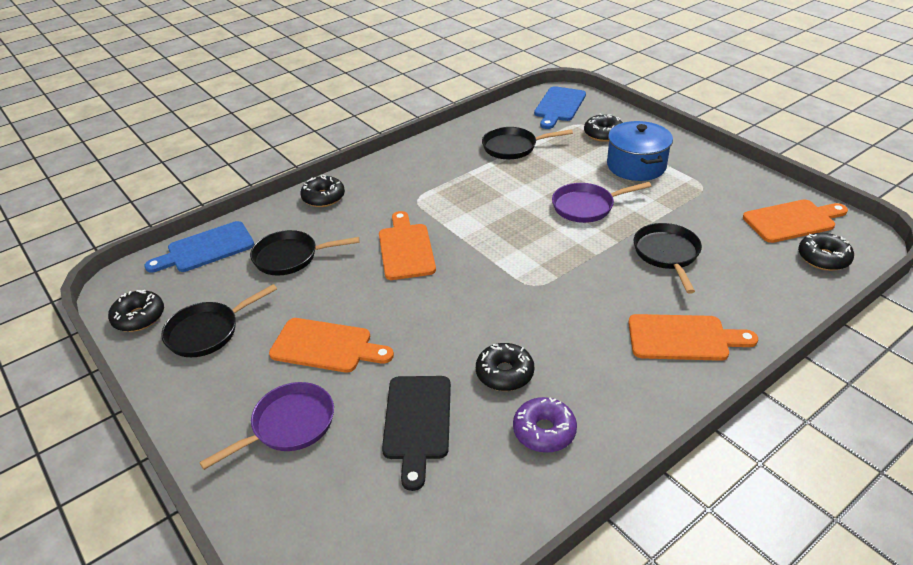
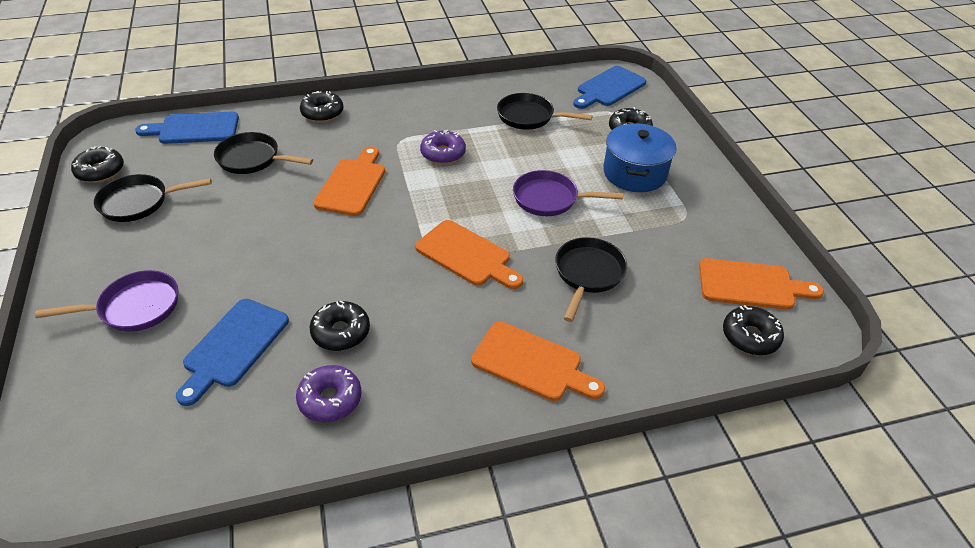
camera: 20 degrees right, 5 degrees up
(326, 346) = (217, 249): orange cutting board -> orange cutting board (467, 255)
(417, 422) = (234, 346): black cutting board -> blue cutting board
(465, 198) = (443, 153): none -> purple donut

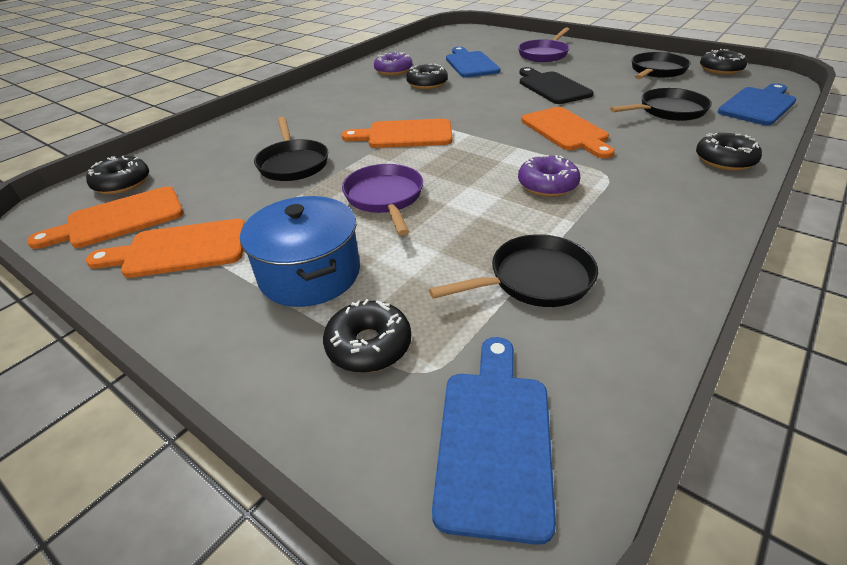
camera: 145 degrees right, 5 degrees down
(255, 241) = (552, 87): none -> black cutting board
(531, 363) = (296, 114): orange cutting board -> orange cutting board (179, 250)
(549, 199) = (385, 198): purple pan -> purple pan turned 75 degrees counterclockwise

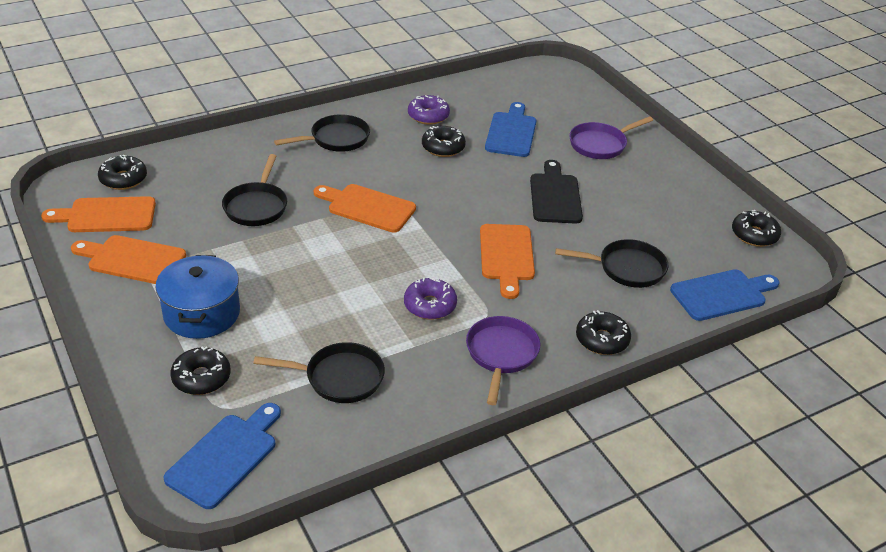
camera: 20 degrees right, 0 degrees up
(385, 198) = (298, 269): purple pan -> purple pan (501, 354)
(656, 71) = (684, 212): black pan -> black pan (336, 139)

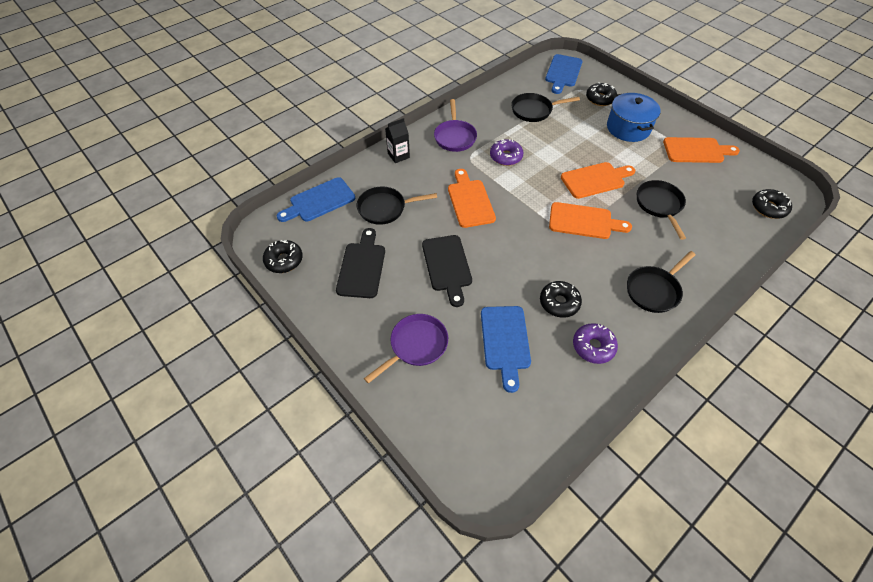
camera: 170 degrees right, 15 degrees up
(106, 215) = (744, 176): orange cutting board -> orange cutting board (595, 180)
(602, 340) = (398, 155): black donut -> black carton
(657, 212) = (362, 267): none -> black cutting board

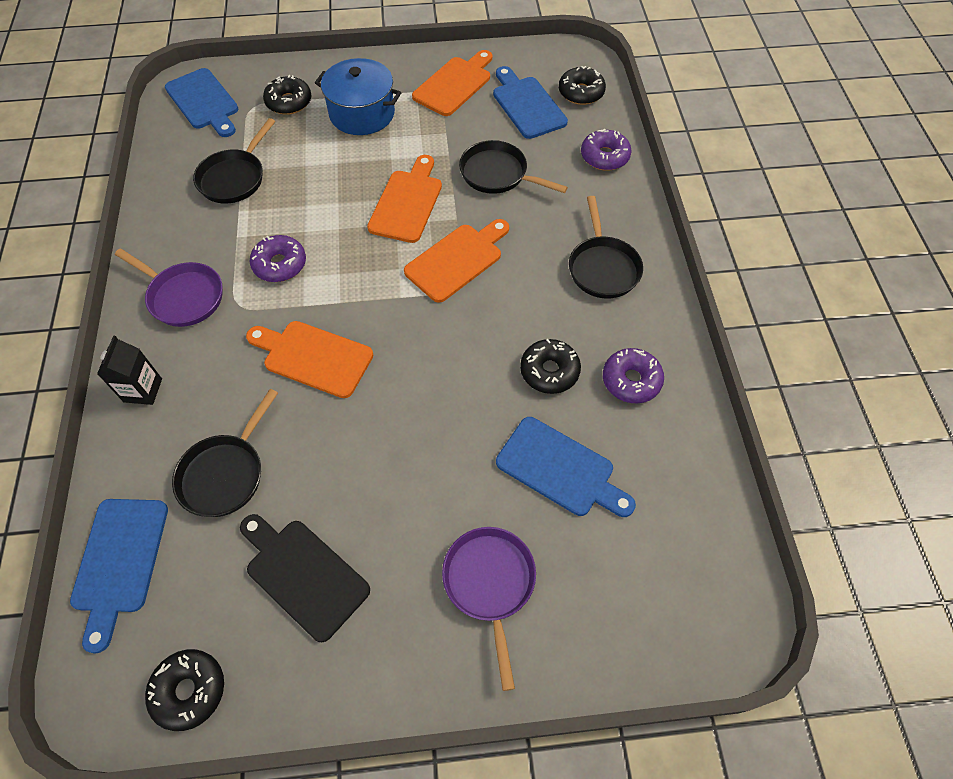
camera: 55 degrees left, 5 degrees up
(447, 266) = (396, 458): black cutting board -> none
(724, 189) = (527, 105): none -> blue cutting board
(735, 246) = (604, 156): none -> purple donut

